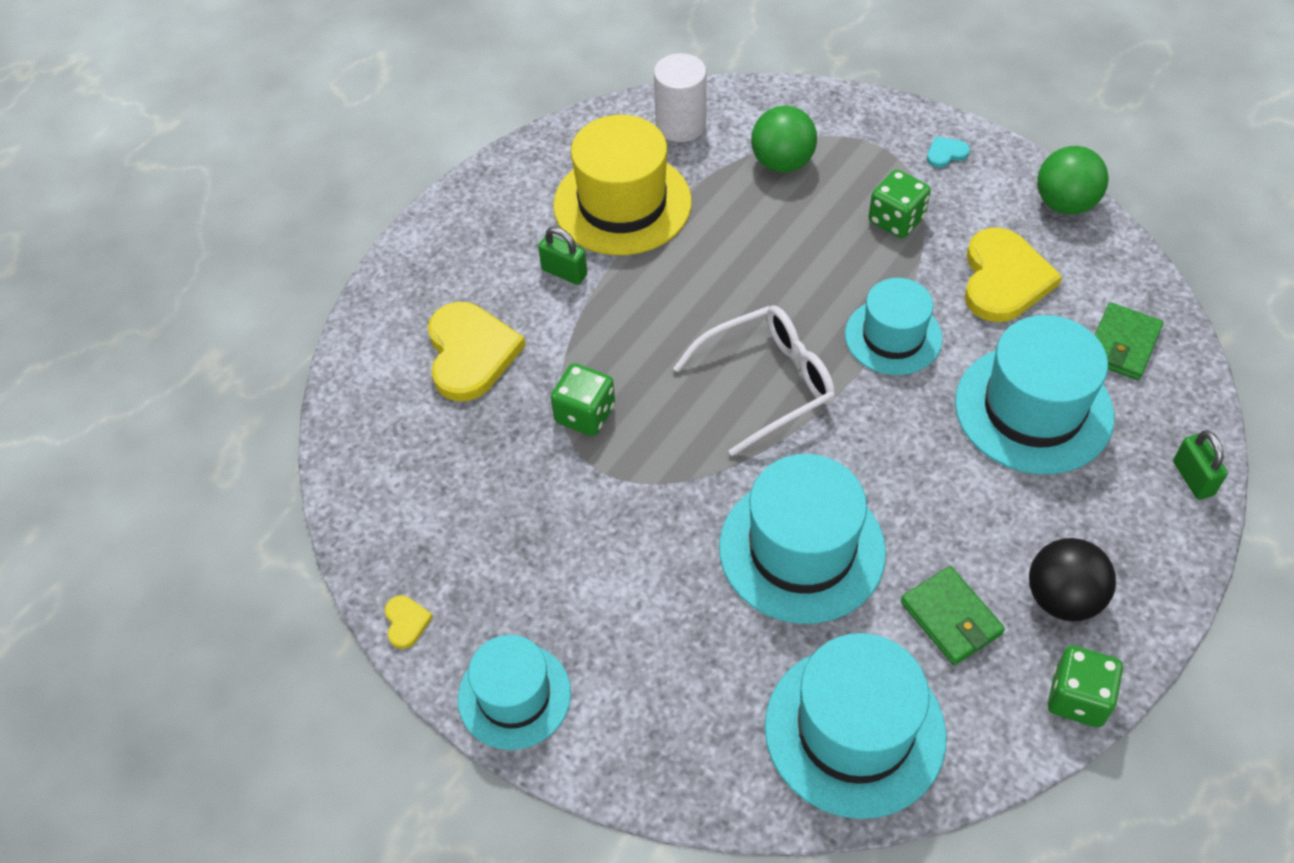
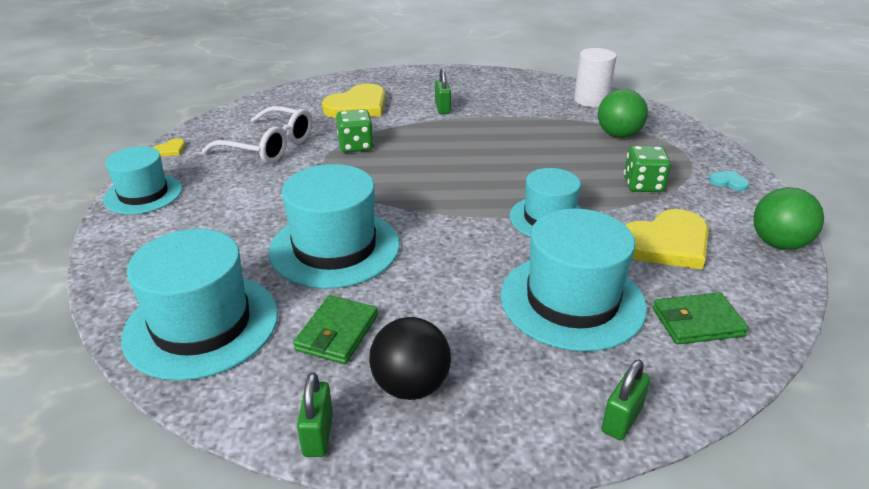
camera: 50 degrees right, 20 degrees down
(622, 204) = (511, 105): yellow hat -> none
(767, 383) = (449, 189): white glasses -> white glasses (269, 146)
(1078, 698) = (318, 434): green dice -> green padlock

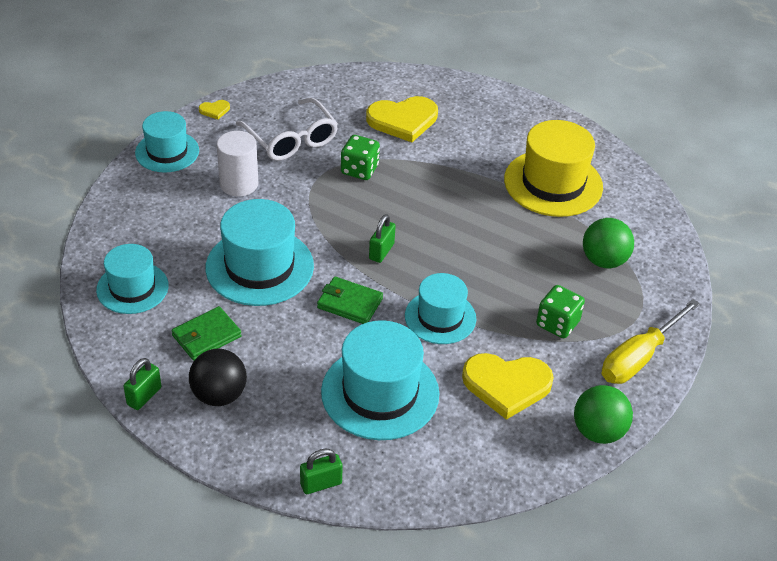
camera: 30 degrees right, 10 degrees up
(202, 325) = (132, 288): turquoise hat -> turquoise hat, size x0.64
(442, 108) = (475, 156): green padlock -> green padlock (381, 251)
(521, 105) = (553, 183): none -> yellow hat
(591, 100) = (630, 206): white cylinder -> white cylinder (239, 184)
(697, 322) = (448, 454): green wallet -> green wallet (350, 303)
(728, 182) = (639, 357): turquoise heart -> yellow screwdriver

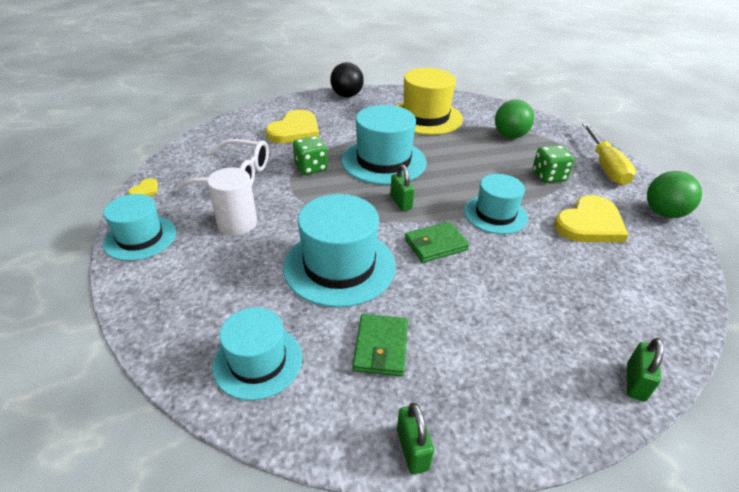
camera: 45 degrees left, 5 degrees down
(219, 395) = (465, 385): black ball -> black ball (347, 95)
(380, 393) = (548, 284): turquoise hat -> turquoise hat (383, 161)

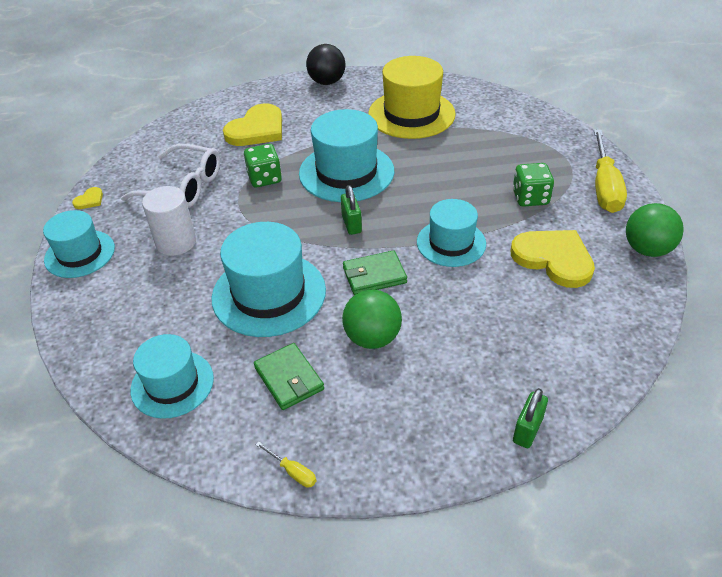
camera: 10 degrees right, 5 degrees up
(381, 347) = (289, 379): green wallet -> green wallet turned 45 degrees counterclockwise
(412, 449) = (293, 472): green padlock -> yellow screwdriver
(510, 136) = (504, 142): green ball -> green ball (372, 338)
(589, 224) = (553, 259): yellow heart -> yellow heart turned 105 degrees counterclockwise

